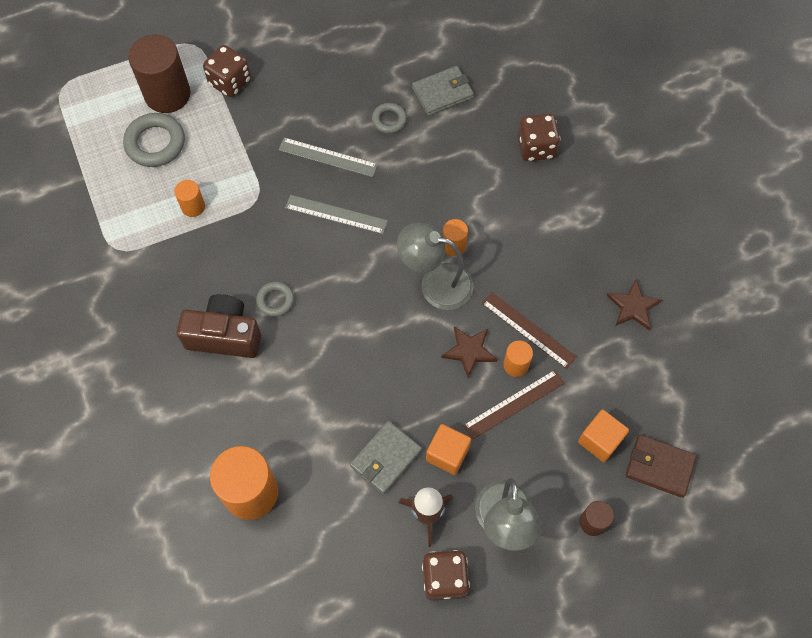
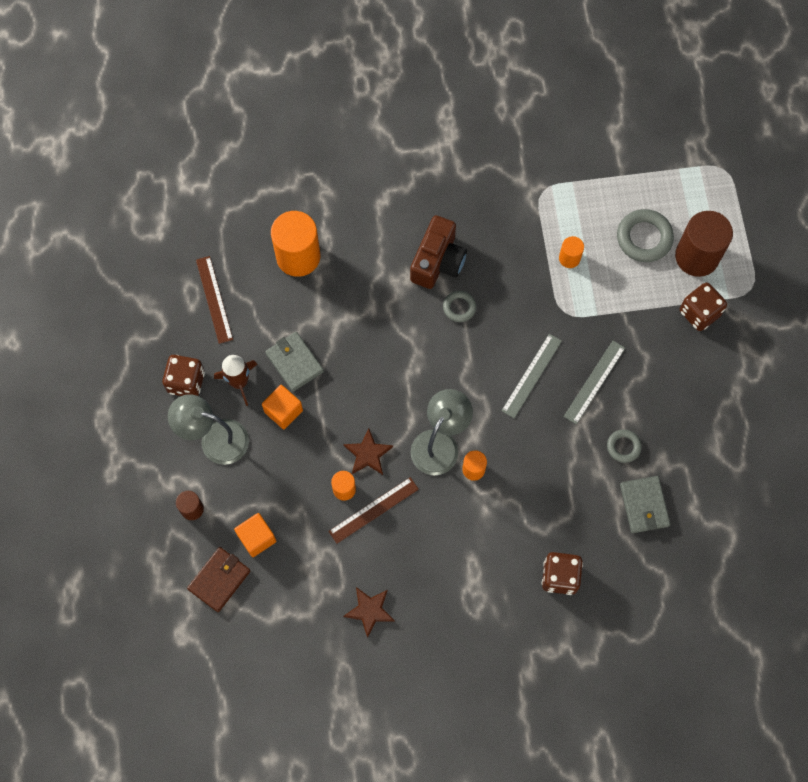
camera: 105 degrees right, 5 degrees up
(514, 404) = (310, 477): brown ruler -> brown ruler (214, 299)

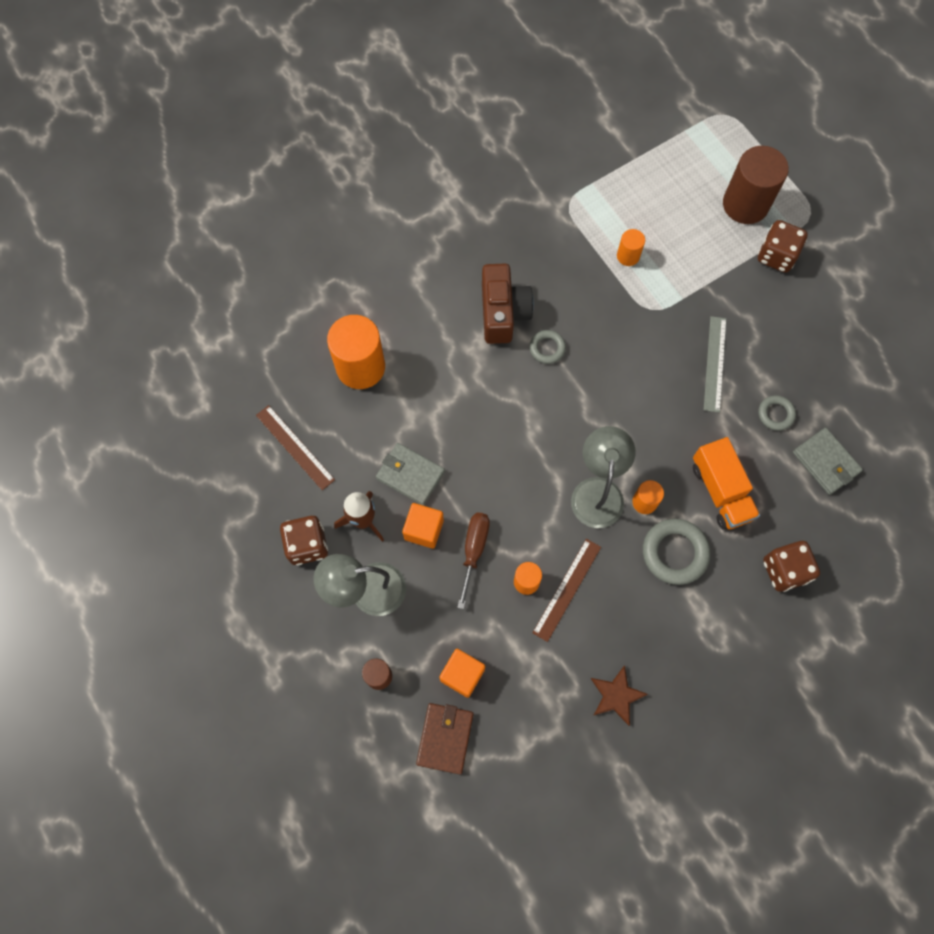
camera: 25 degrees left, 0 degrees up
(315, 445) = (474, 550): none -> brown screwdriver
(368, 454) = (532, 534): brown star -> none
(531, 375) = (652, 384): grey ruler -> none
(541, 489) = (720, 491): none -> orange truck
(644, 238) = (687, 207): grey ring -> grey ring (674, 553)

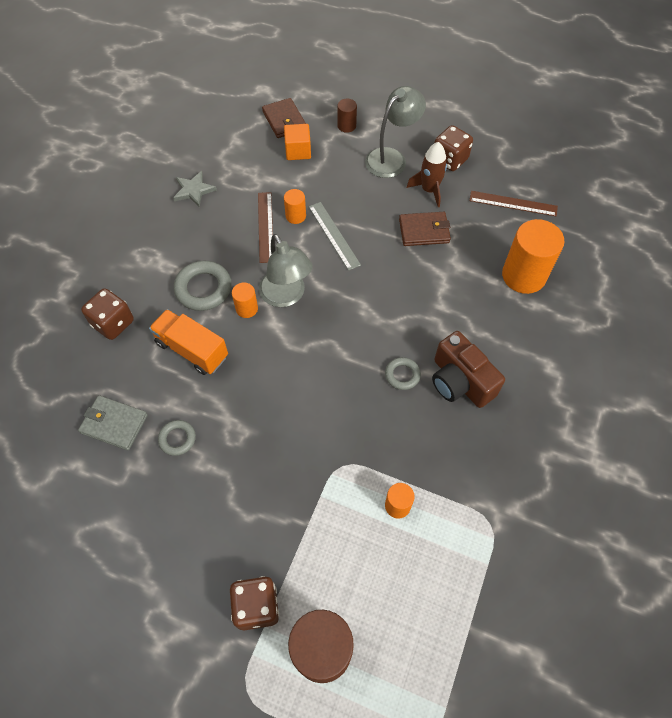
camera: 145 degrees right, 10 degrees down
(410, 475) = (424, 231): grey wallet -> brown wallet
(424, 530) = (386, 206): orange cube -> none
(474, 550) = (344, 214): brown screwdriver -> none
(616, 696) = (194, 190): brown star -> grey star
(715, 364) = (255, 451): grey ruler -> grey ruler (334, 235)

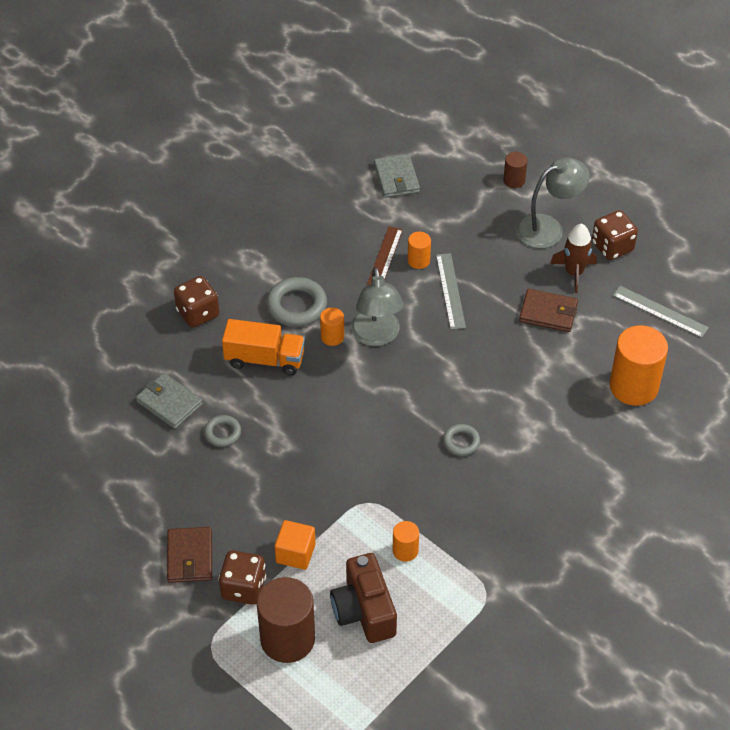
camera: 20 degrees right, 10 degrees down
(192, 350) = (265, 359): orange truck -> orange truck turned 135 degrees clockwise
(194, 190) = (323, 206): grey star -> none
(248, 149) = (396, 178): none -> grey wallet
(284, 120) = (448, 157): brown wallet -> brown wallet (190, 557)
(298, 151) = (449, 194): orange cube -> orange cube (295, 553)
(460, 381) = (516, 465): brown camera -> brown camera (364, 610)
(513, 203) = (660, 311): brown ruler -> grey ruler

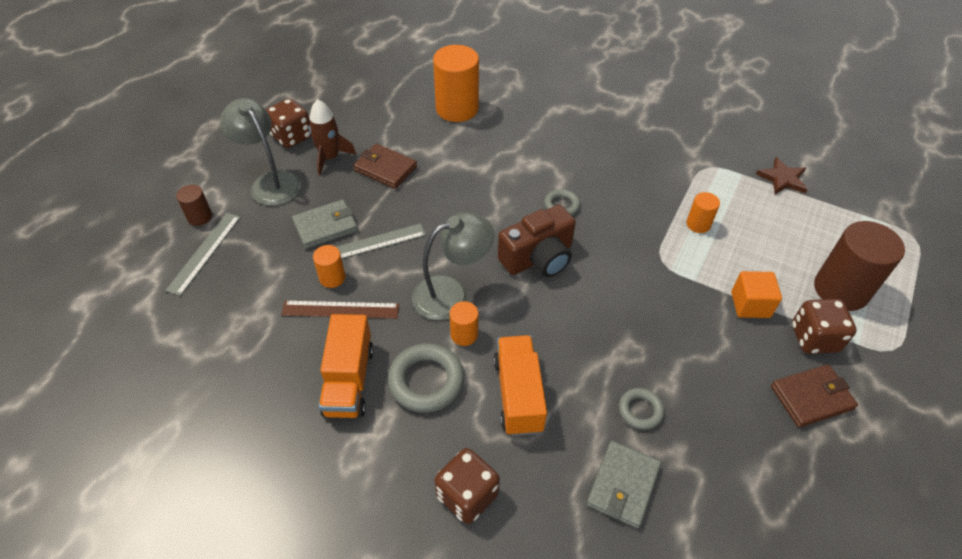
camera: 105 degrees left, 0 degrees up
(313, 261) = (349, 380): none -> orange truck
(364, 610) = (775, 241): brown camera -> brown camera (538, 258)
(396, 178) = (197, 323): grey wallet -> grey wallet (325, 226)
(450, 661) = (782, 178): none -> brown star
(548, 313) = (385, 168): brown wallet -> brown wallet turned 60 degrees counterclockwise
(660, 311) = (367, 101): grey ruler -> grey ruler (204, 252)

